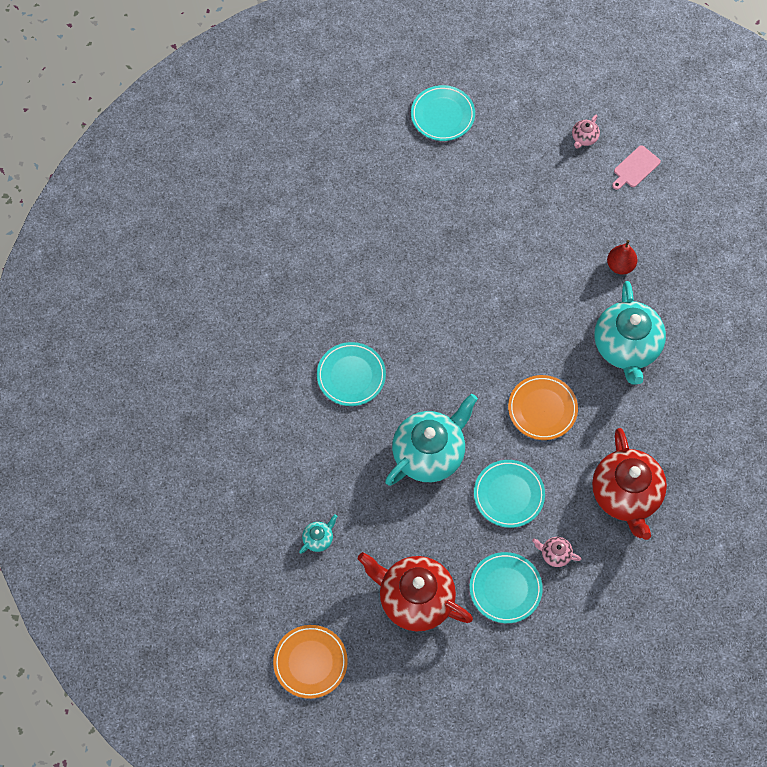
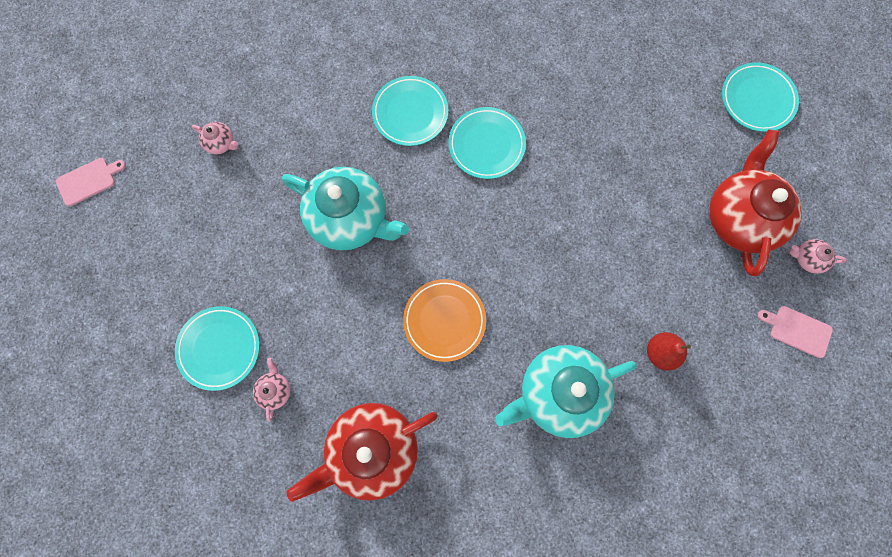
camera: 70 degrees right, 10 degrees up
(310, 662) = (88, 180): orange plate -> pink cutting board
(318, 539) = (221, 143): turquoise teapot -> pink teapot
(414, 599) = (182, 258): red teapot -> red teapot (739, 217)
(509, 495) = (329, 317): turquoise plate -> turquoise plate (486, 145)

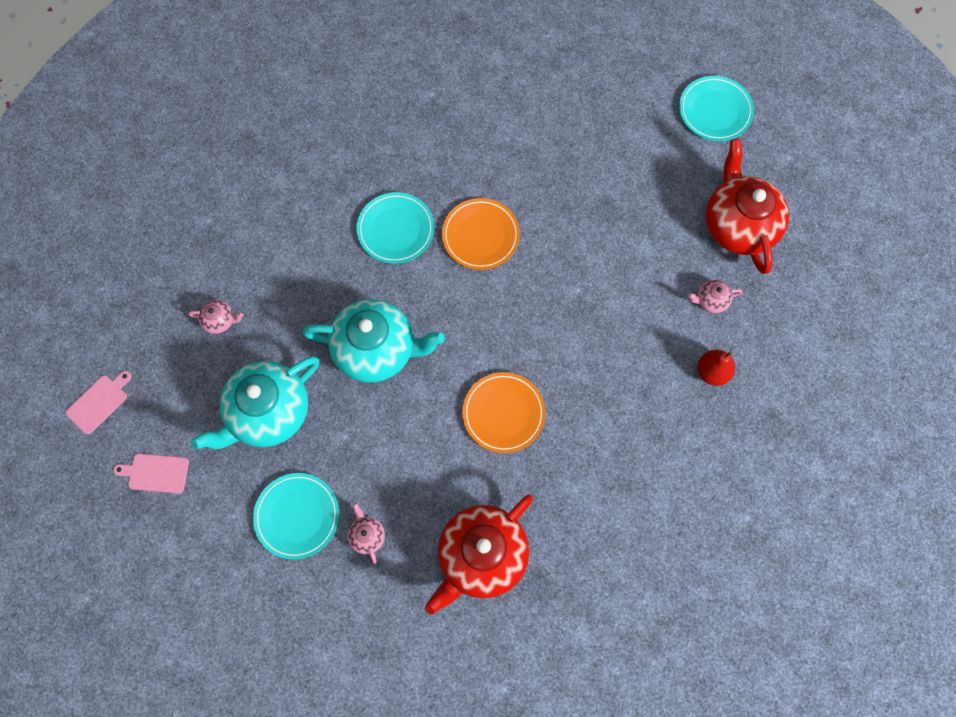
camera: 20 degrees left, 5 degrees down
(486, 145) = (480, 236): turquoise plate -> orange plate
(558, 392) = (634, 441): turquoise teapot -> turquoise teapot (268, 413)
(797, 330) = (825, 309): pink cutting board -> pink cutting board (155, 473)
(807, 259) = (811, 242): pink teapot -> pink teapot (711, 300)

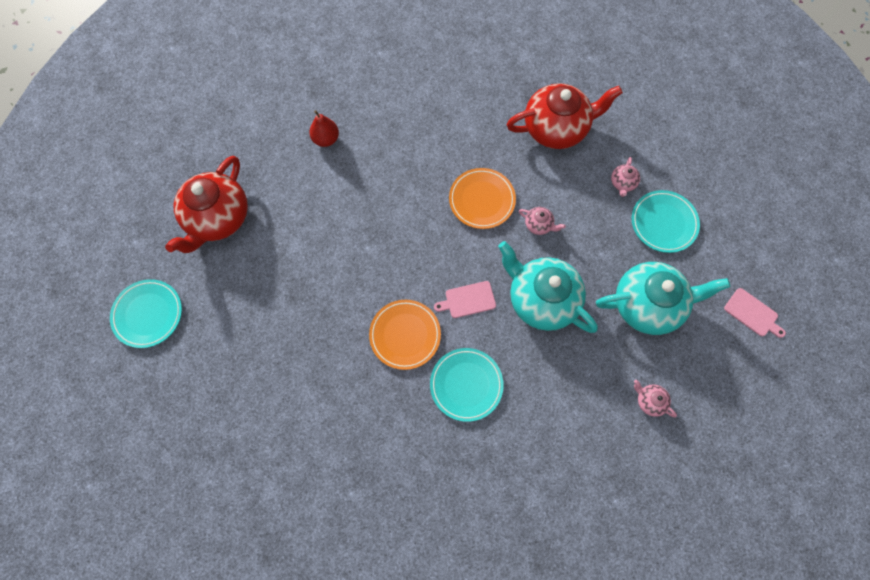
camera: 145 degrees left, 0 degrees up
(99, 402) = (776, 396): pink cutting board -> pink cutting board (468, 300)
(711, 300) = (285, 182): pink teapot -> pink teapot (539, 225)

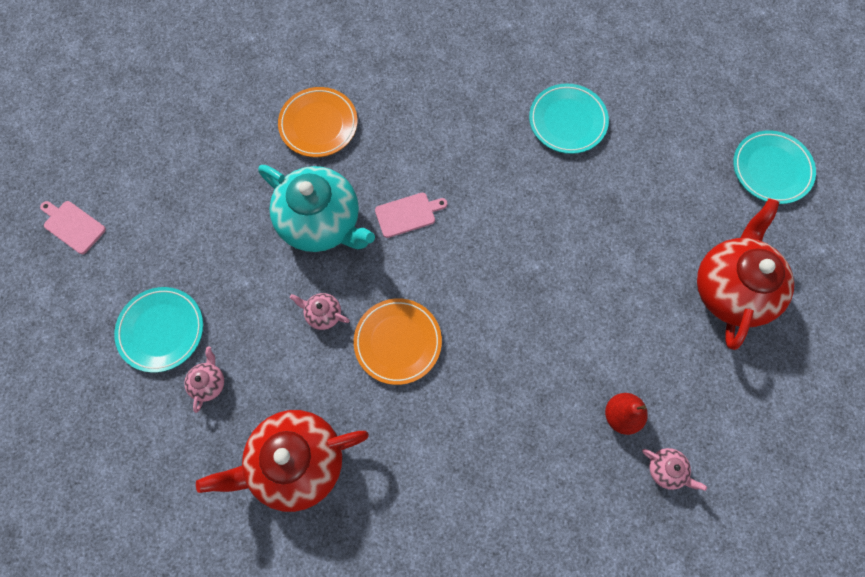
camera: 175 degrees right, 0 degrees up
(405, 335) = (476, 170): orange plate -> orange plate (318, 124)
(466, 385) = (404, 126): turquoise plate -> turquoise plate (567, 121)
(648, 304) = (195, 226): turquoise teapot -> none
(649, 401) = (207, 126): pink teapot -> pink teapot (666, 470)

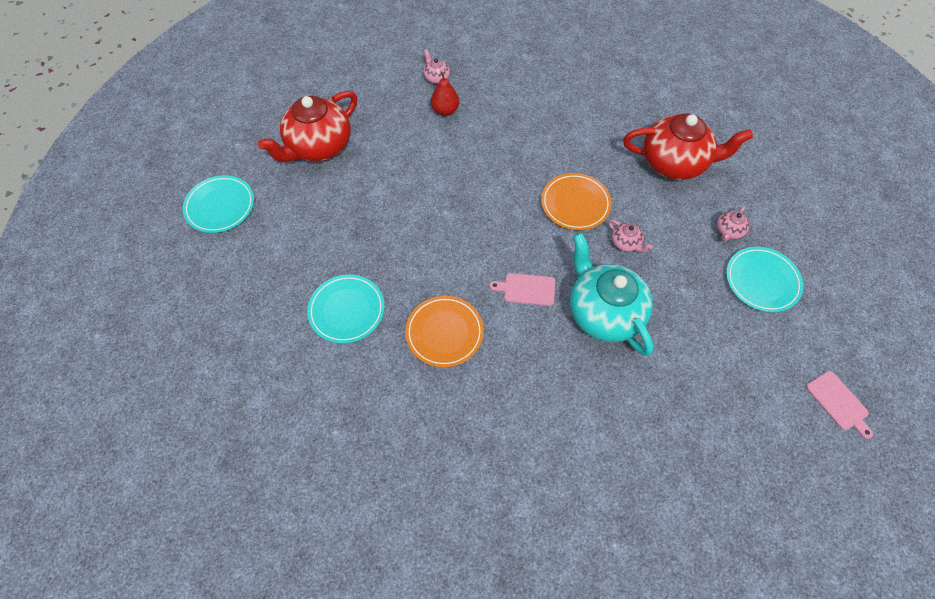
camera: 155 degrees left, 10 degrees down
(318, 124) = (575, 405): orange plate -> orange plate (444, 333)

